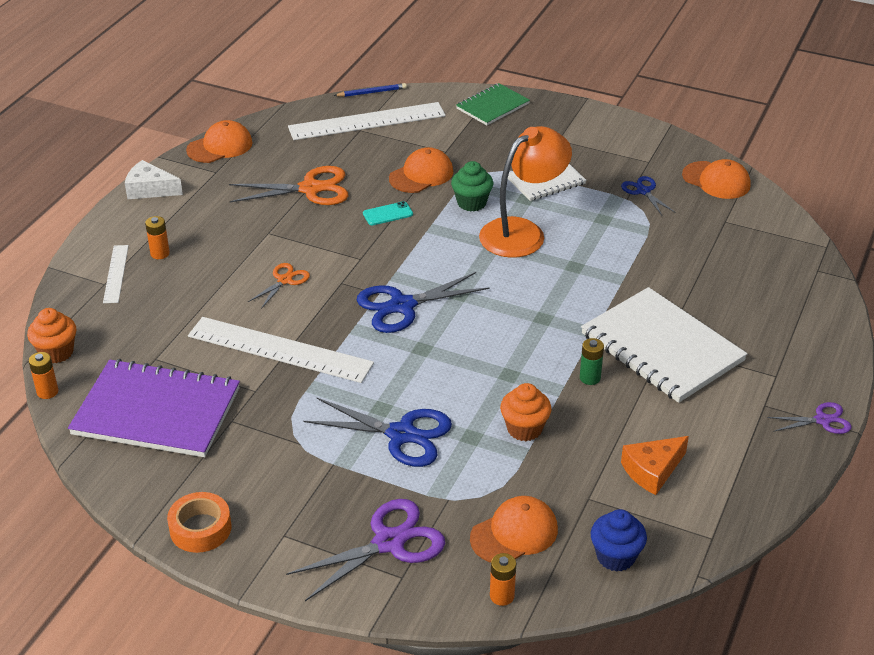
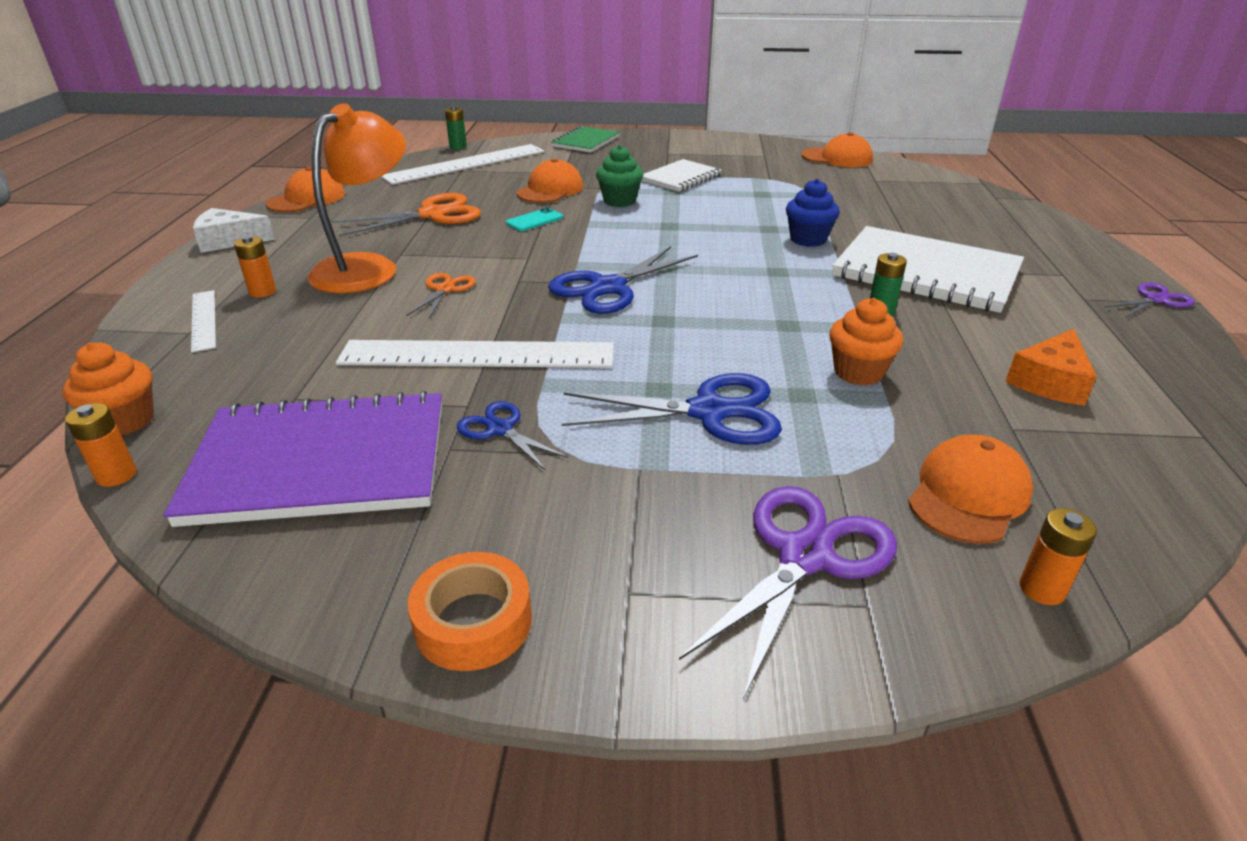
camera: 20 degrees left, 5 degrees down
(372, 92) = (458, 147): blue pencil -> green battery
(522, 232) = (691, 213): orange lamp -> orange lamp (367, 267)
(615, 557) = (1126, 489): blue cupcake -> blue cupcake (808, 239)
(643, 191) = (780, 172): blue scissors -> blue scissors (500, 429)

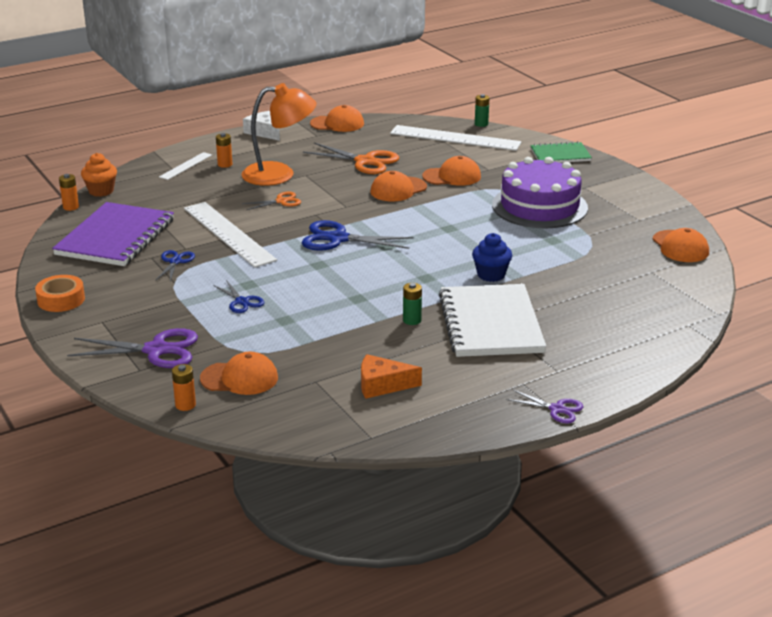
camera: 55 degrees right, 5 degrees down
(320, 462) = (115, 237): purple notebook -> purple notebook turned 60 degrees clockwise
(534, 220) = (398, 189): turquoise phone -> orange cap
(619, 201) = (466, 201): green cupcake -> none
(681, 178) = (539, 206): white notebook -> purple cake
(708, 412) = (242, 302): blue scissors -> blue scissors, size x0.56
(858, 372) = (326, 329): orange cupcake -> none

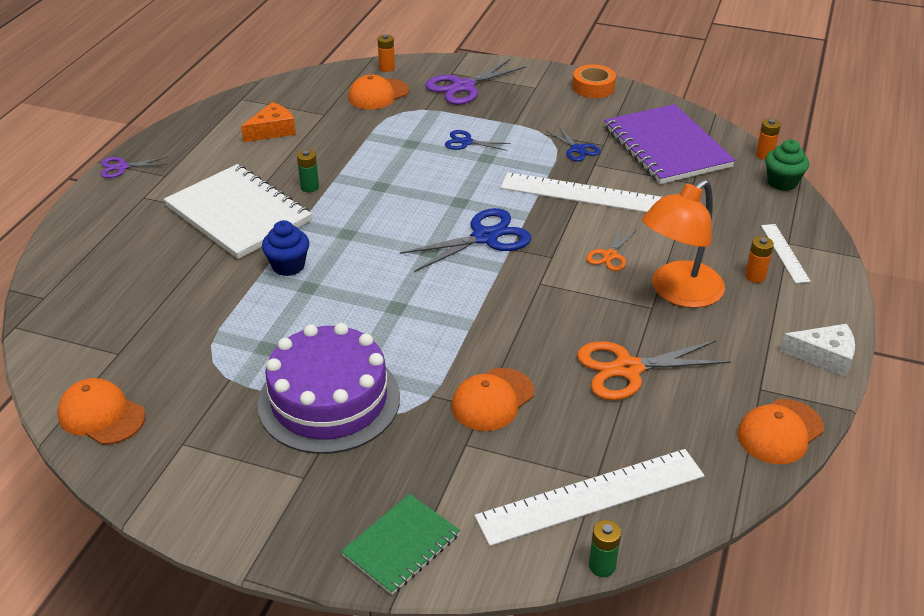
camera: 140 degrees right, 10 degrees up
(101, 191) = (782, 182): orange cupcake -> green cupcake
(398, 189) = (523, 339): orange cap -> none

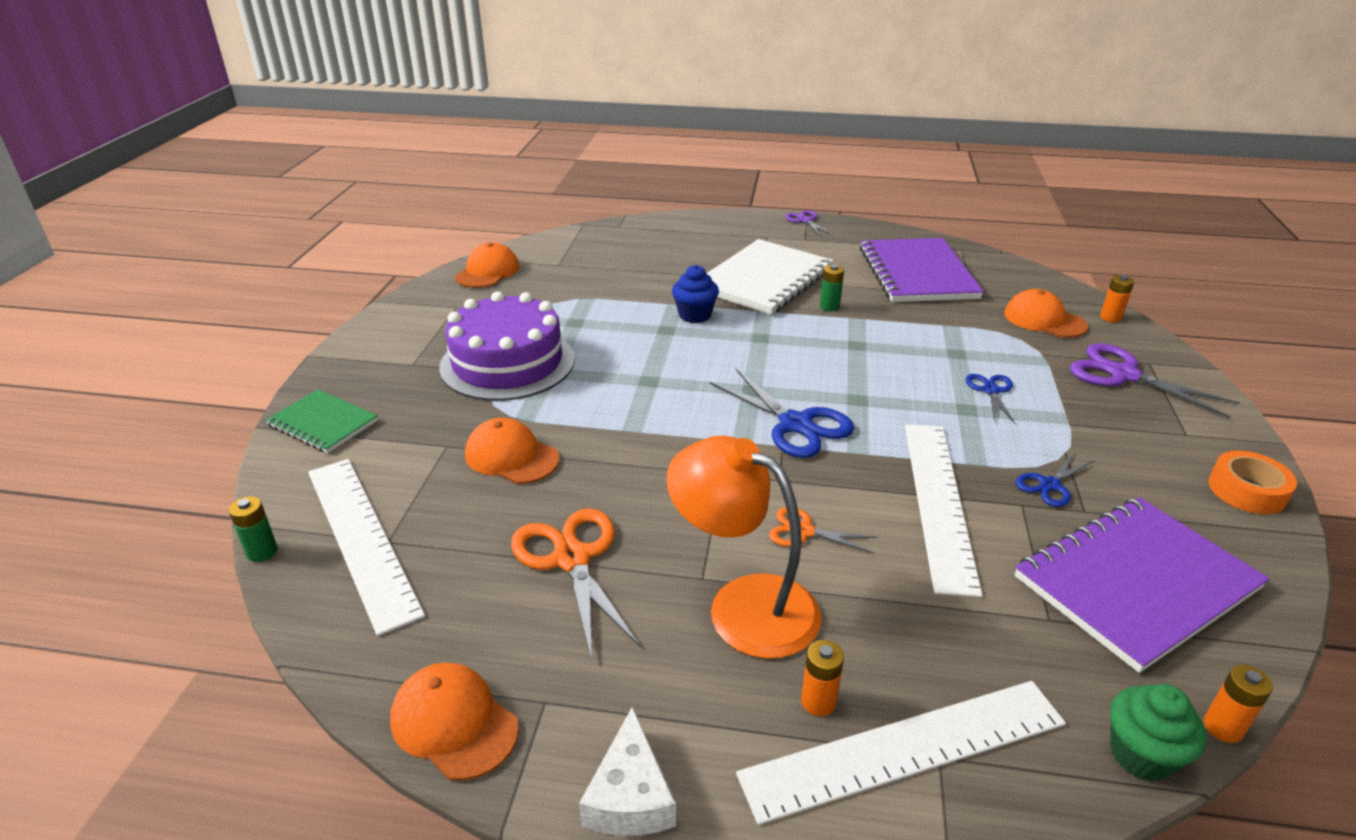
camera: 80 degrees right, 5 degrees down
(272, 130) = (917, 273): orange cheese -> purple notebook
(785, 253) = (905, 749): white ruler -> white ruler, size x1.96

